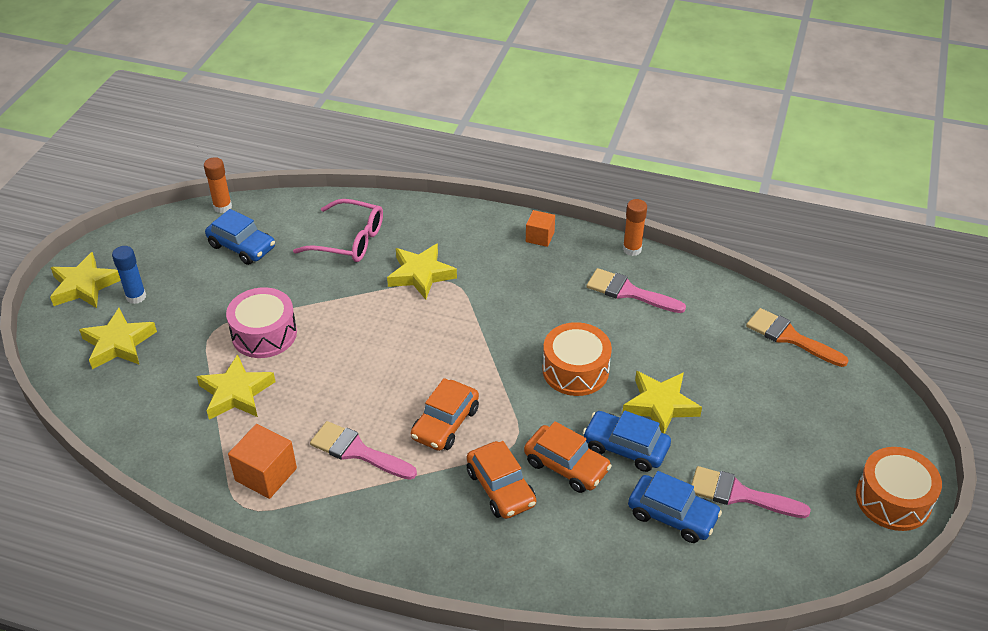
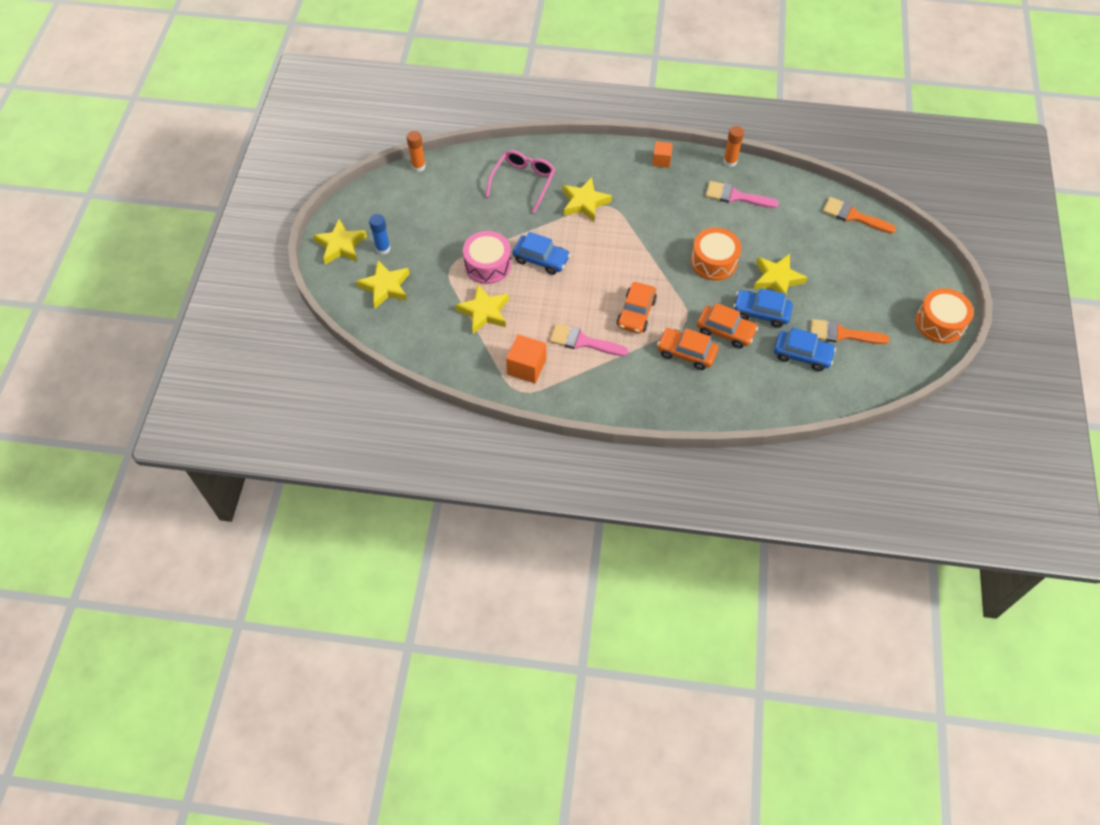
camera: 10 degrees left, 15 degrees up
(242, 246) = (445, 197): blue car -> blue car (541, 259)
(349, 240) = (523, 182): pink glasses -> pink glasses turned 75 degrees counterclockwise
(501, 488) = (686, 353): orange car -> orange car turned 150 degrees clockwise
(739, 494) = (842, 334): pink brush -> orange brush

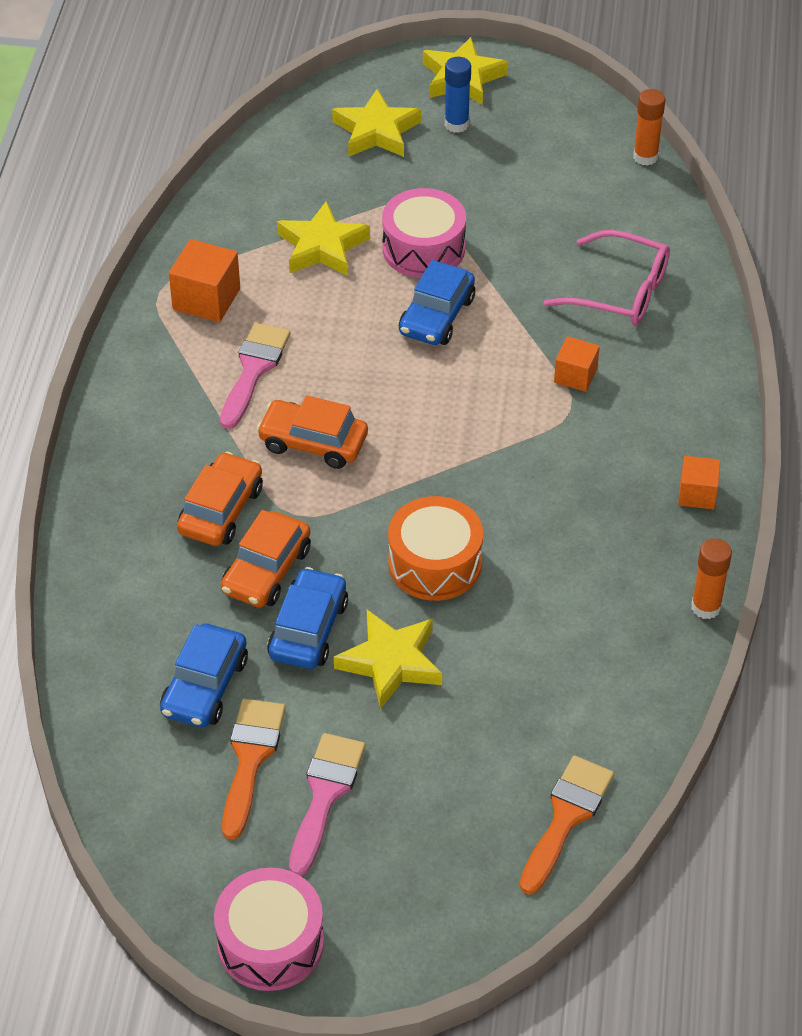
camera: 90 degrees right, 10 degrees down
(584, 202) = (575, 376): yellow star -> orange cube
(735, 196) = (608, 610): pink brush -> pink brush (325, 795)
(939, 323) = (270, 942): orange drum -> pink drum

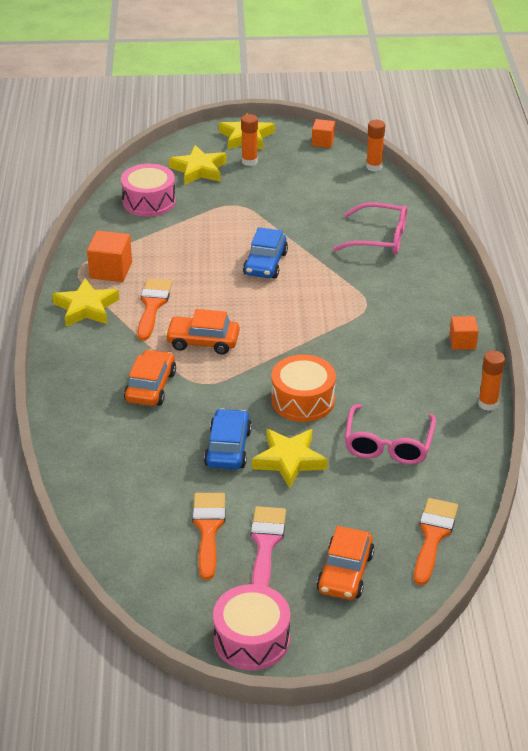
camera: 10 degrees left, 10 degrees down
(205, 686) = (165, 490): blue car -> none
(254, 369) = (152, 305): pink brush -> orange brush
(266, 570) = (190, 417): orange car -> orange car (345, 573)
(322, 246) = (180, 234): yellow star -> yellow star (86, 308)
(423, 248) = (246, 228): pink drum -> pink drum (149, 201)
(456, 124) = (249, 161): blue glue stick -> orange glue stick
(540, 656) = (388, 444): none -> pink glasses
(575, 376) = (364, 286): orange cube -> orange cube (323, 142)

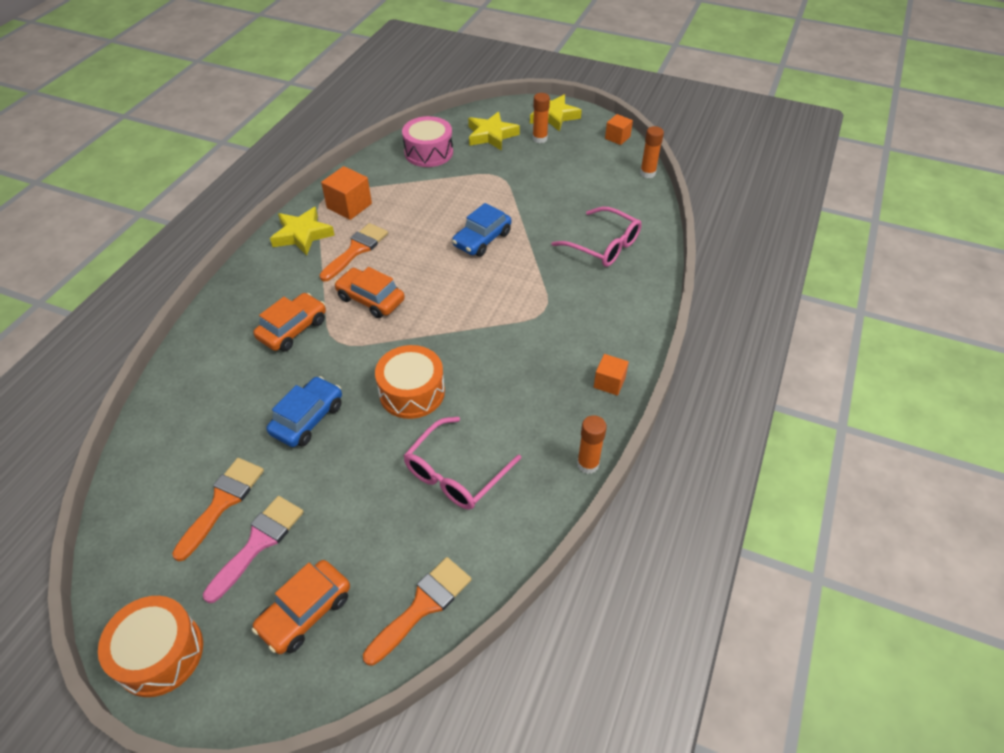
camera: 25 degrees right, 10 degrees up
(251, 639) = (160, 653): pink drum -> orange drum
(289, 460) = (351, 454): yellow star -> none

